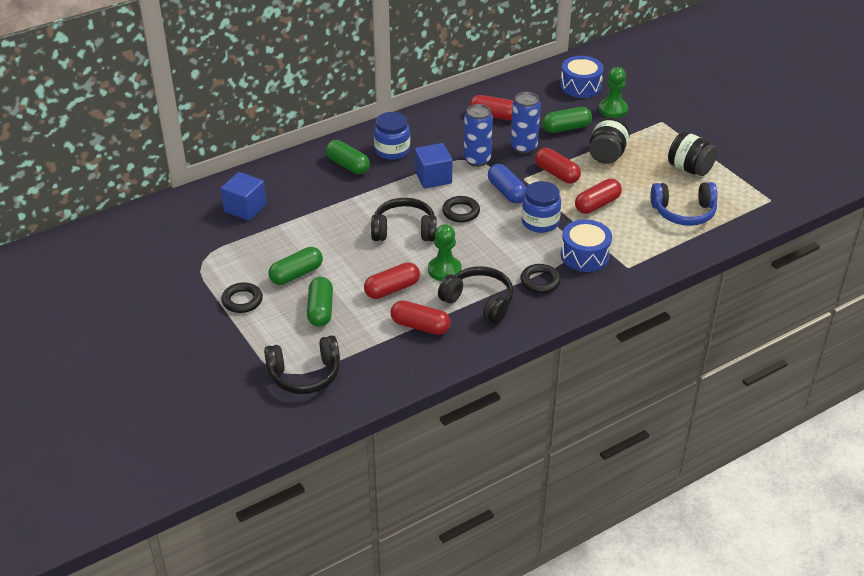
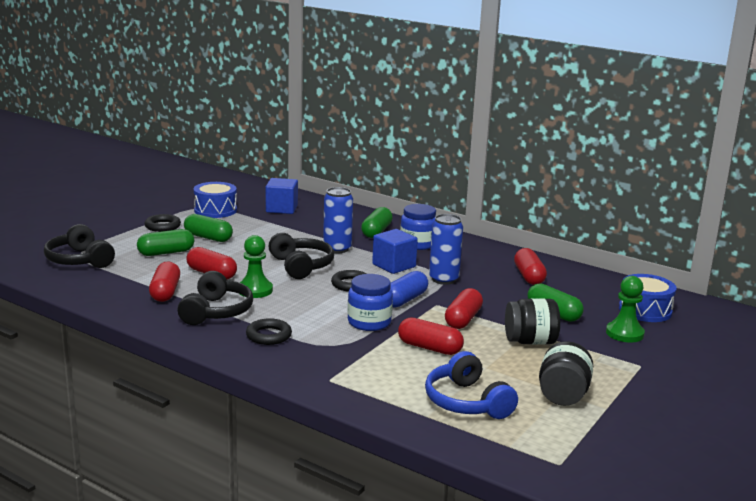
camera: 65 degrees right, 20 degrees down
(523, 147) = (491, 297): blue can -> blue can (337, 249)
(585, 255) = (331, 353): blue drum -> blue drum (215, 210)

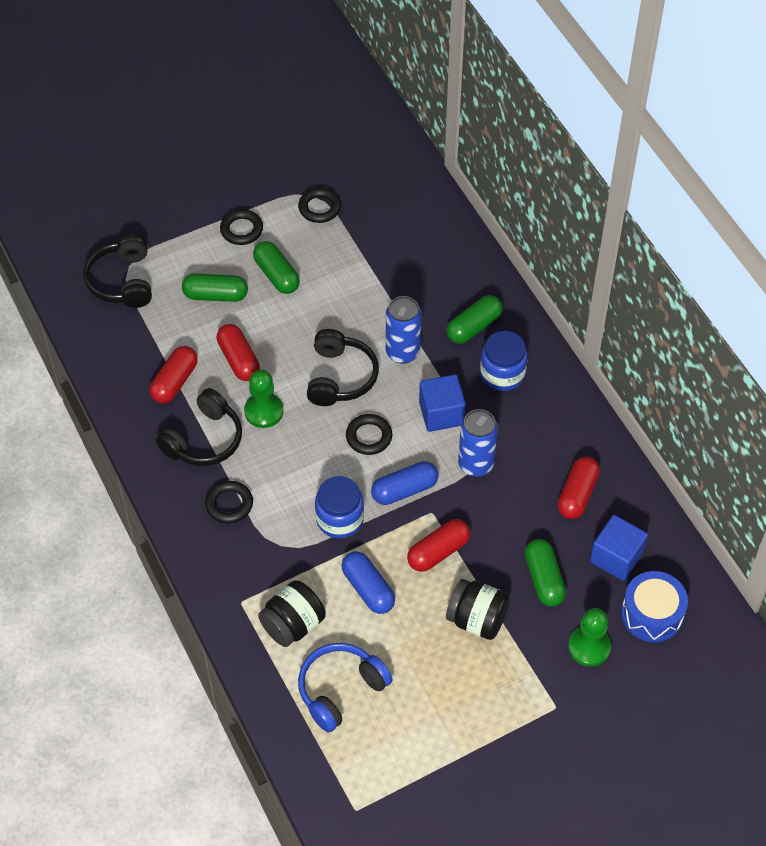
camera: 30 degrees right, 35 degrees up
(215, 210) = (319, 208): blue drum -> black ring
(281, 209) = (398, 229): blue cube -> blue cube (616, 557)
(429, 348) = (368, 589): red capsule -> blue capsule
(467, 402) = (340, 690): blue headphones -> blue headphones turned 45 degrees clockwise
(563, 395) = (437, 719): black jar -> black jar (293, 624)

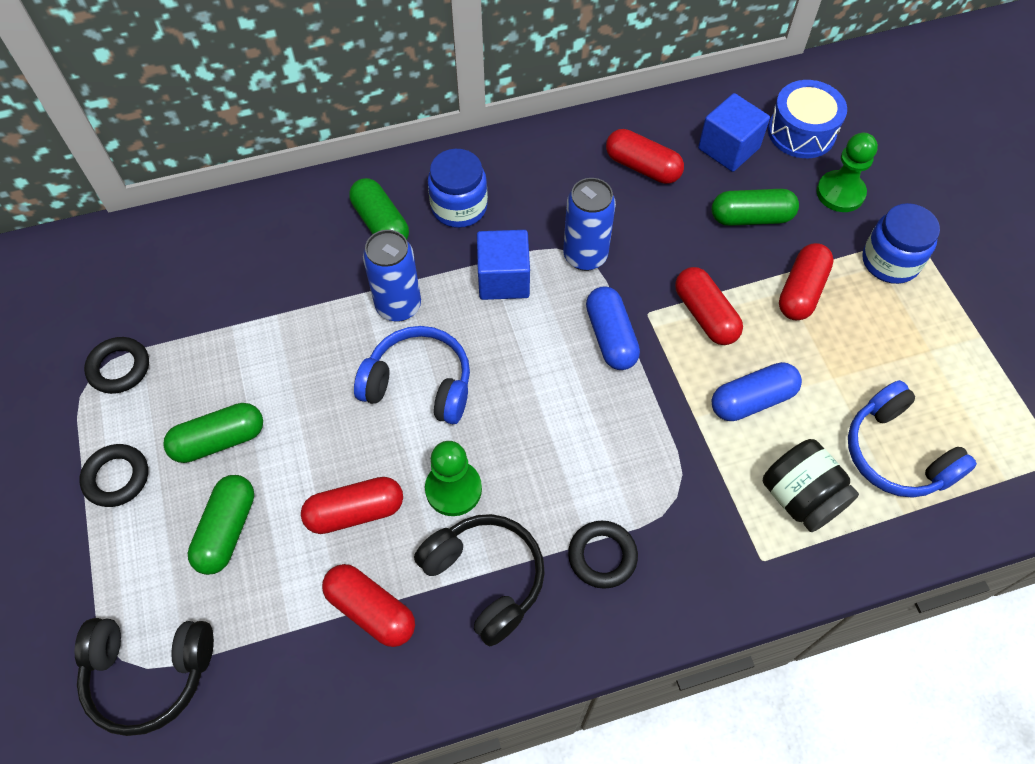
camera: 80 degrees left, 5 degrees up
(339, 519) = (644, 417): blue jar -> blue jar (890, 261)
(340, 377) = (419, 384): black headphones -> blue headphones
(369, 437) = (522, 364): black ring -> none
(477, 619) = (801, 291): black jar -> red capsule

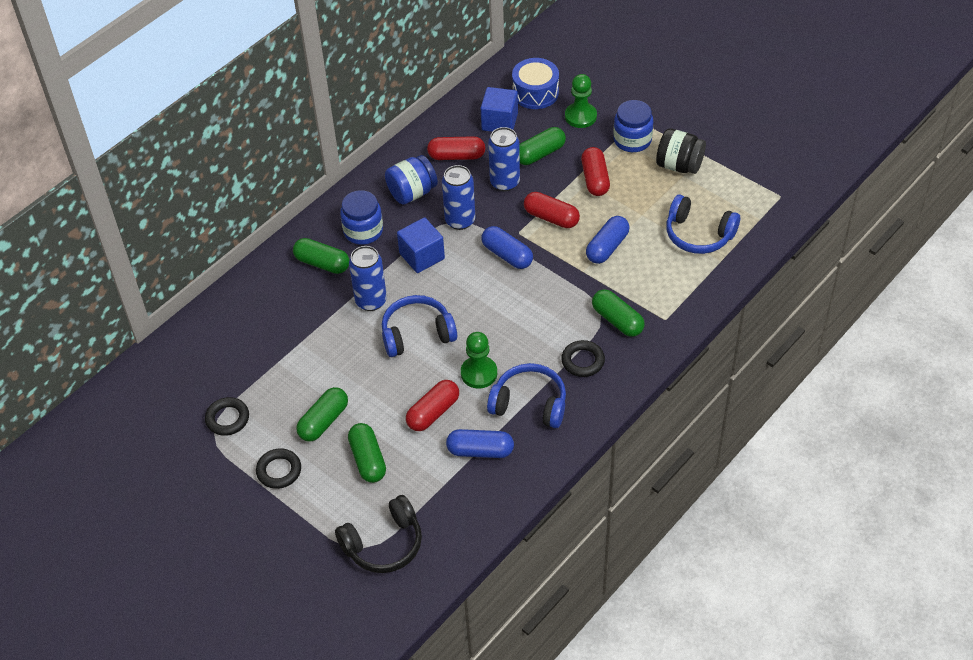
camera: 30 degrees left, 10 degrees down
(371, 610) = (480, 451): red capsule -> blue capsule
(485, 578) = (529, 404): black headphones -> blue headphones
(553, 187) = (412, 193): none -> blue jar
(678, 233) = (505, 182): none -> blue can
(692, 521) = (617, 320): none -> green capsule
(800, 497) = (664, 280): black jar -> black jar (679, 165)

